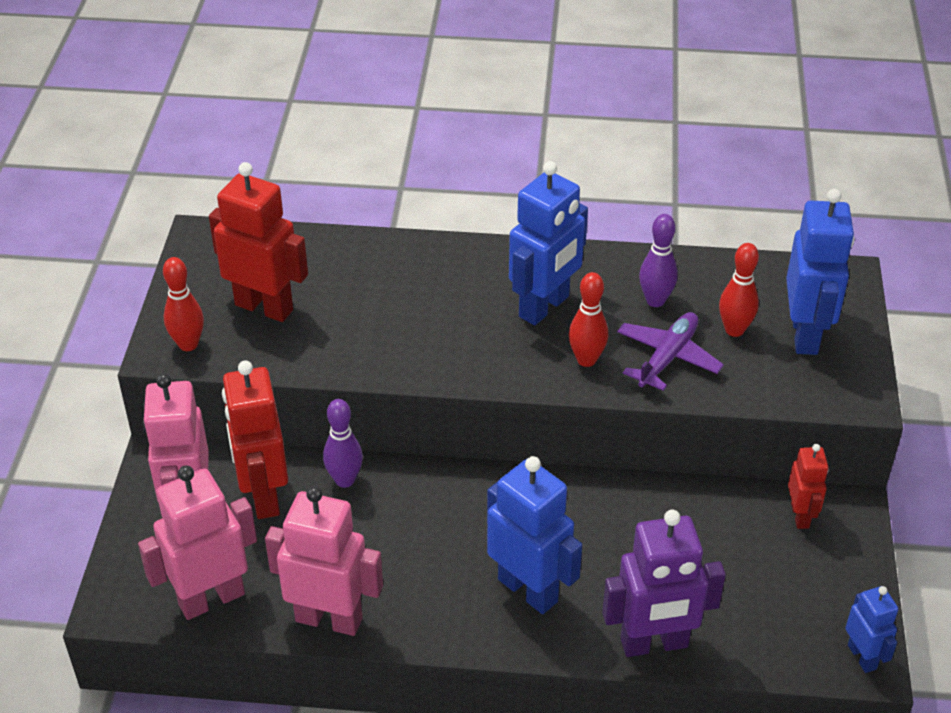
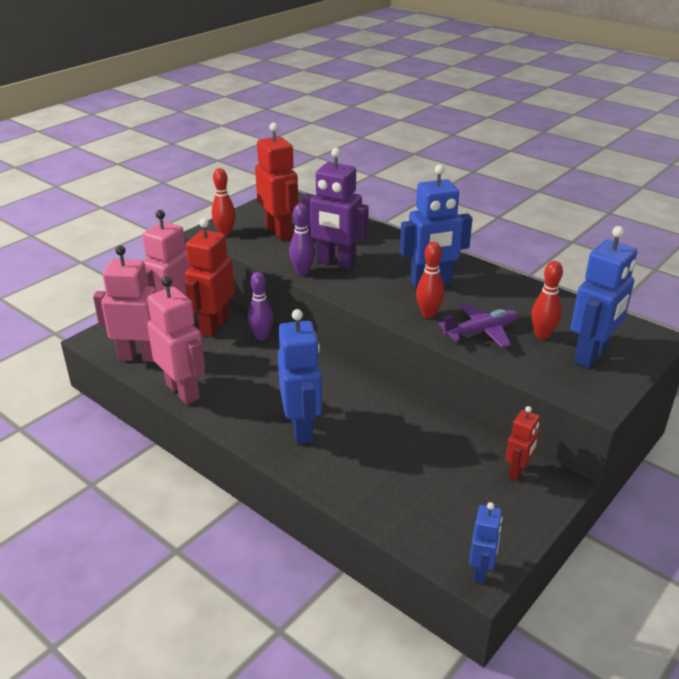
camera: 35 degrees right, 10 degrees down
(654, 644) = (347, 491): purple robot -> purple robot (336, 262)
(655, 301) = (504, 303): purple bowling pin -> purple bowling pin (302, 272)

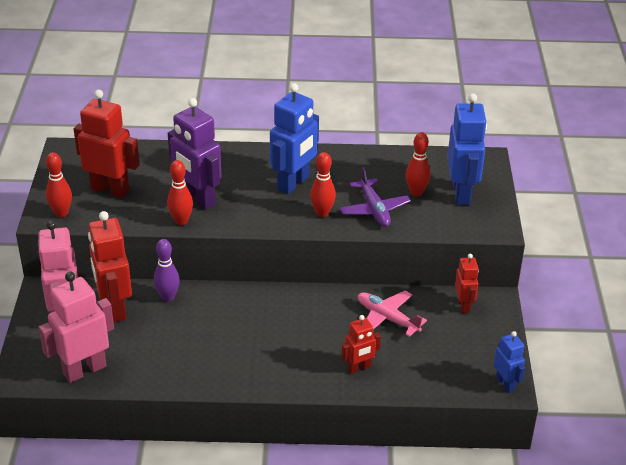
camera: 40 degrees left, 5 degrees up
(183, 391) = (162, 378): pink robot -> none
(302, 272) = (181, 221): purple bowling pin -> red bowling pin
(302, 428) = (291, 355): blue robot -> none
(336, 262) = (198, 199): purple robot -> purple robot turned 60 degrees clockwise
(348, 471) = (359, 368): none -> red robot
(425, 443) = (387, 318): none -> pink plane
(481, 332) = (374, 210): purple plane -> purple plane turned 135 degrees clockwise

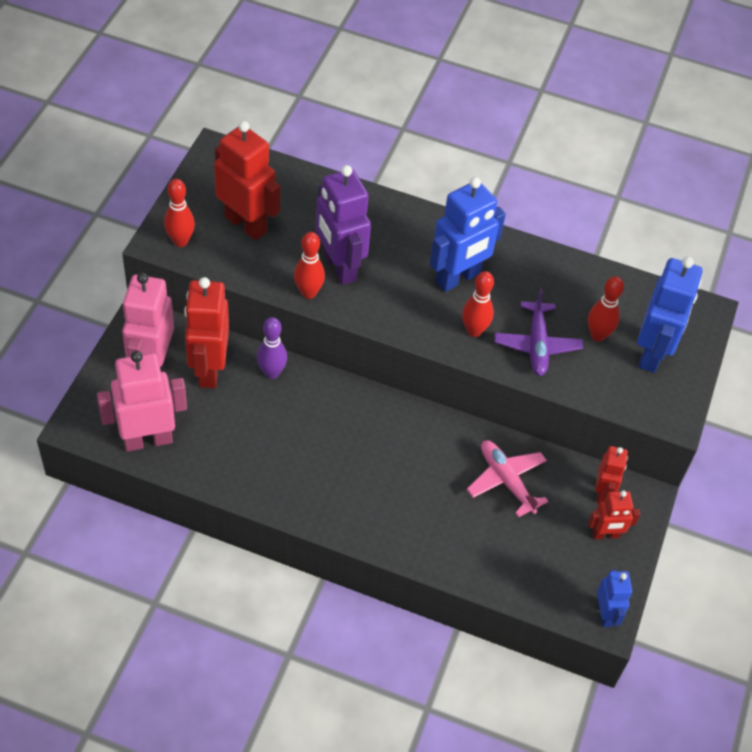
camera: 15 degrees right, 15 degrees up
(359, 368) = (446, 537): red robot -> red robot (605, 534)

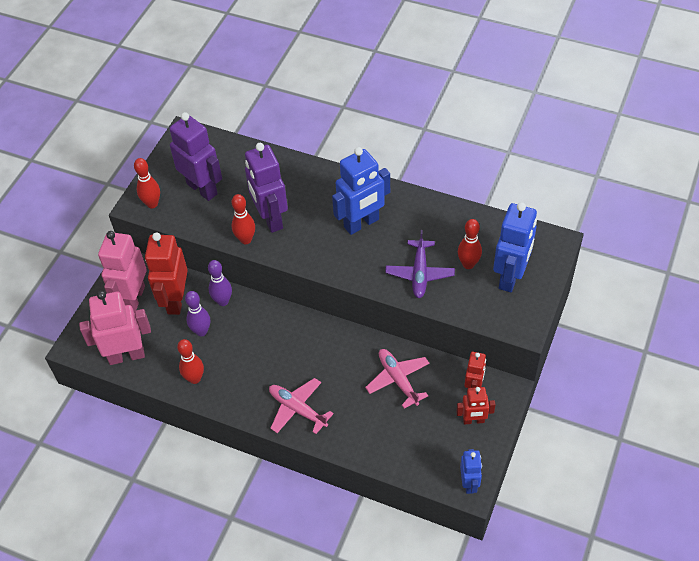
camera: 10 degrees right, 0 degrees up
(246, 224) = (202, 189): red robot -> purple robot
(246, 411) = (201, 331): none -> purple bowling pin
(379, 515) = (297, 409): none -> pink plane
(474, 331) = (371, 264): red bowling pin -> red bowling pin (194, 378)

